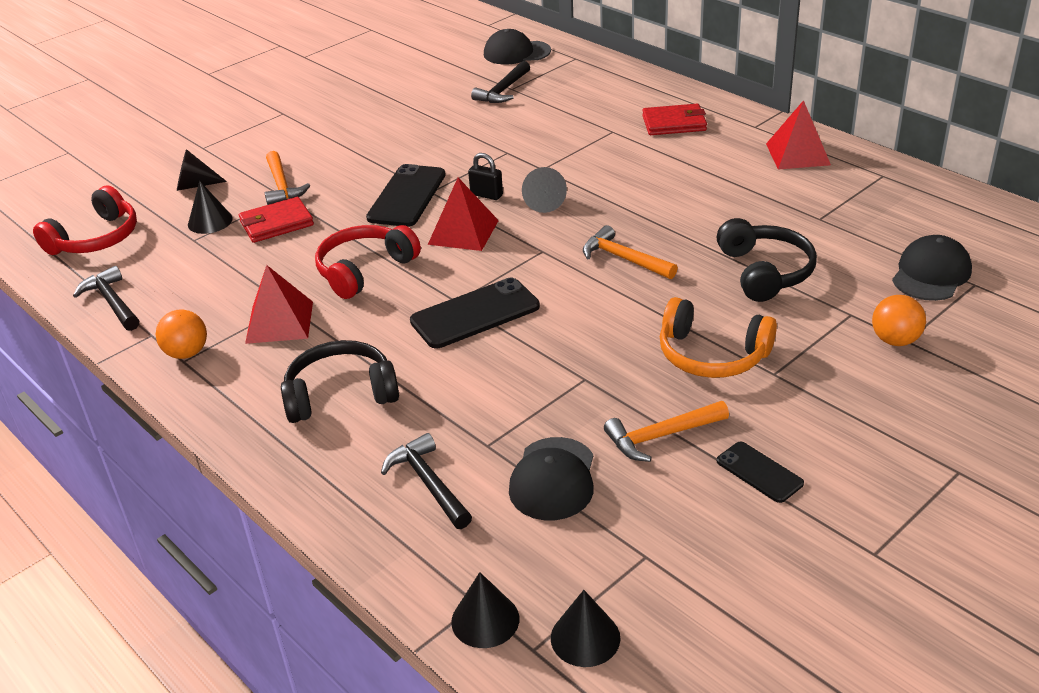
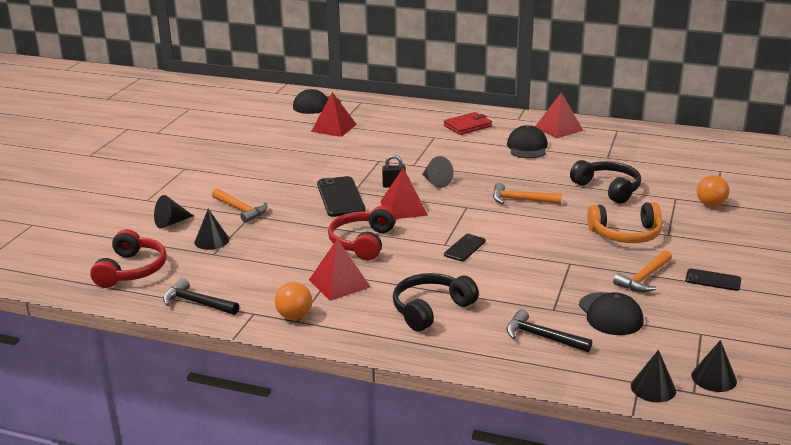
camera: 30 degrees left, 10 degrees down
(276, 223) = (265, 231): red wallet -> none
(475, 314) = (464, 248): black phone -> black phone, size x0.57
(503, 90) = (333, 128): black hammer -> red pyramid
(931, 274) = (694, 171): black cap -> black cap (527, 147)

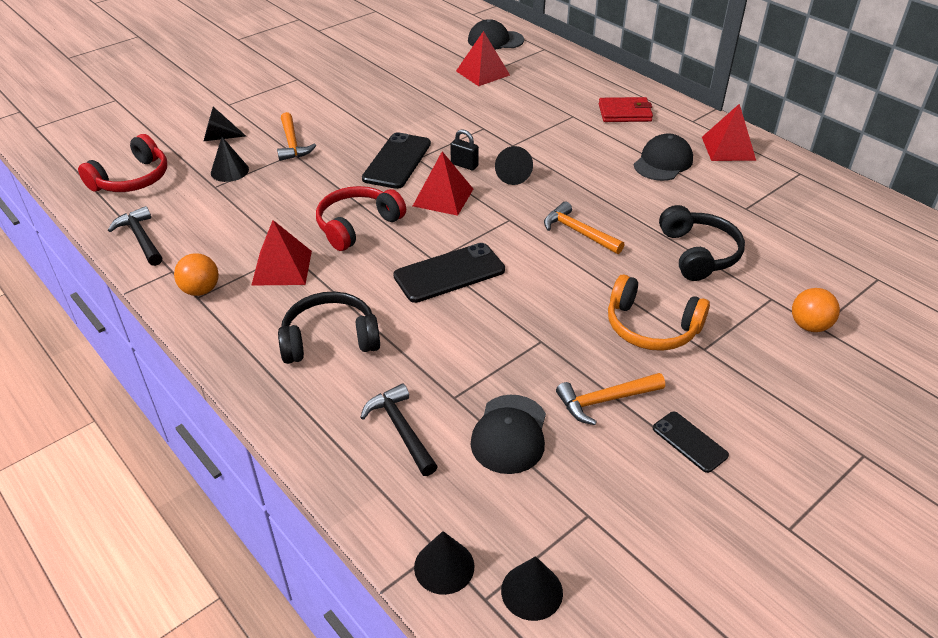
camera: 30 degrees right, 15 degrees up
(464, 248) = (449, 273): black phone -> black phone, size x1.75

